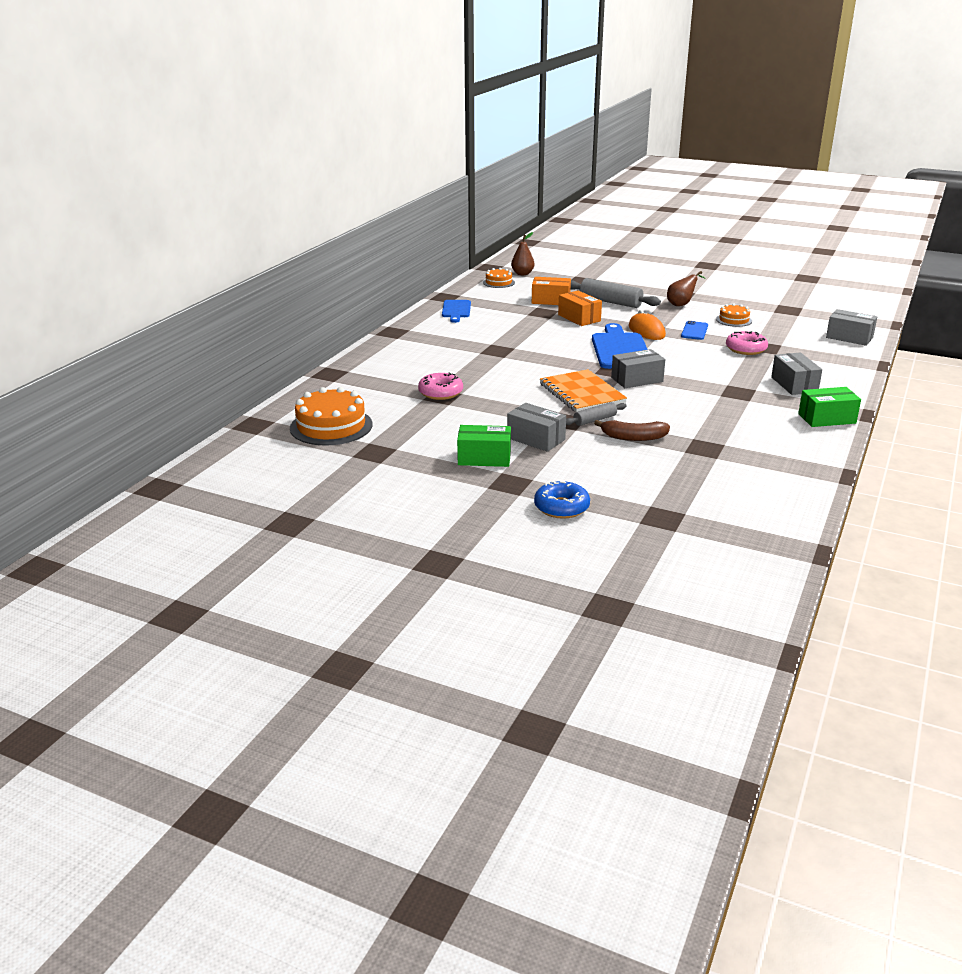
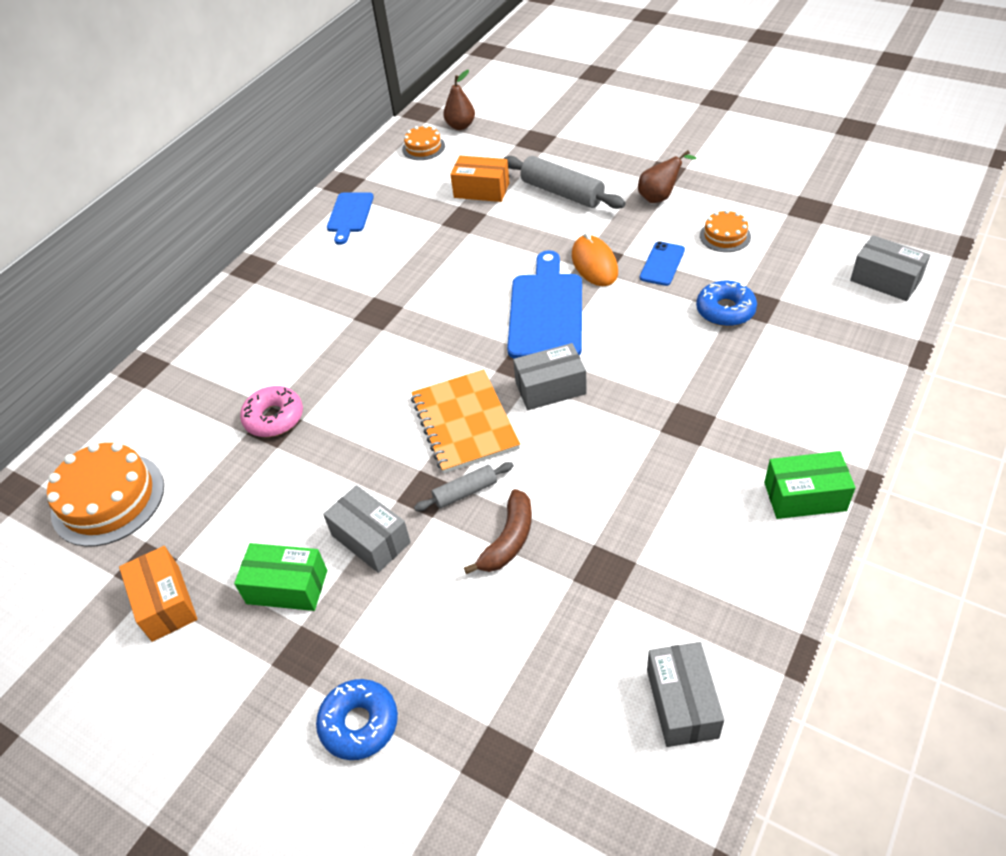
camera: 10 degrees right, 20 degrees up
(579, 318) = (509, 232): orange box -> orange box (165, 603)
(633, 437) = (508, 540): brown banana -> brown banana turned 75 degrees counterclockwise
(746, 349) = (725, 310): pink donut -> blue donut
(794, 384) = (775, 404): grey box -> grey box (682, 703)

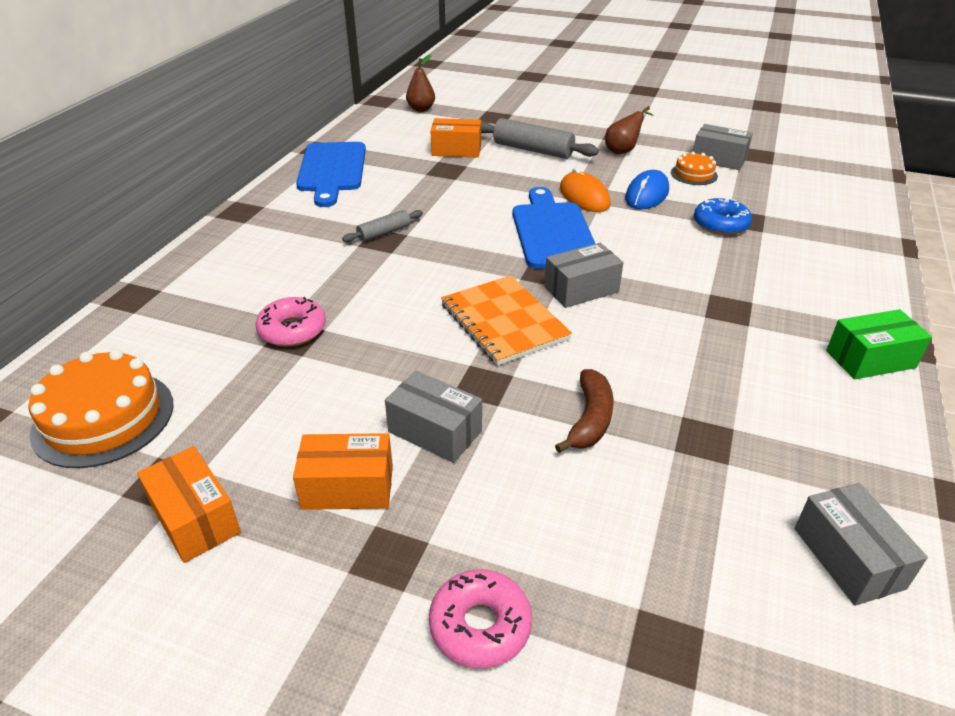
camera: 15 degrees left, 10 degrees down
(287, 587) = (348, 487): green box -> orange box
(350, 215) = (332, 170): blue cutting board -> blue cutting board, size x1.69
(359, 723) = (480, 626): blue donut -> pink donut
(423, 147) = (390, 123): orange cake -> none
(465, 492) = (526, 380): grey rolling pin -> grey rolling pin (384, 233)
(662, 264) = (647, 194): blue phone -> blue mouse
(885, 280) = (848, 199): grey box -> grey box (718, 159)

